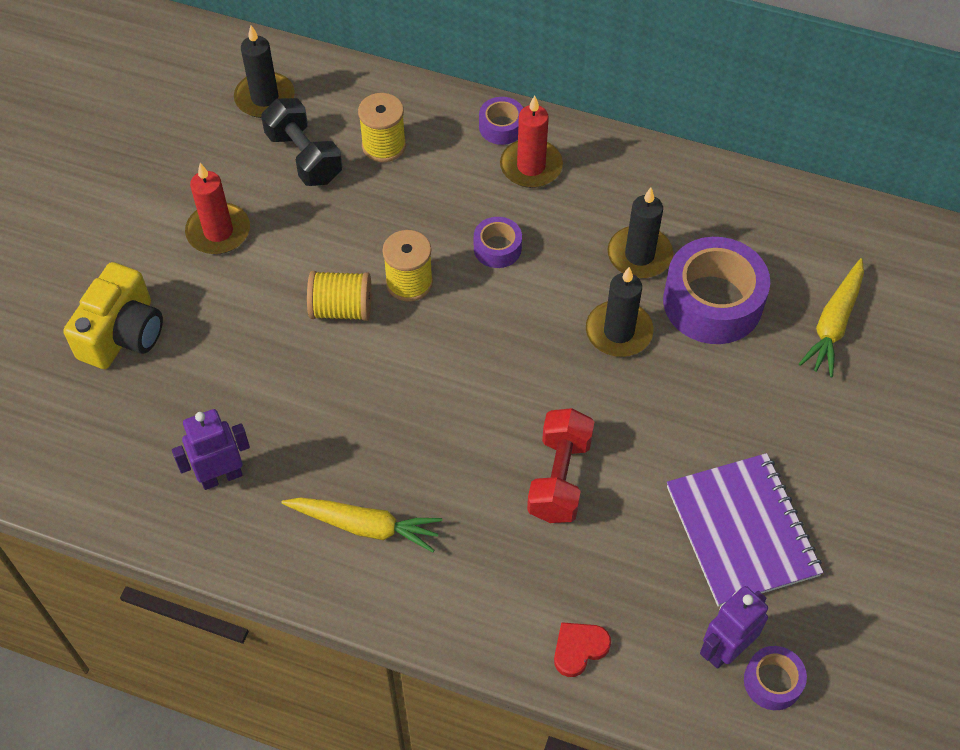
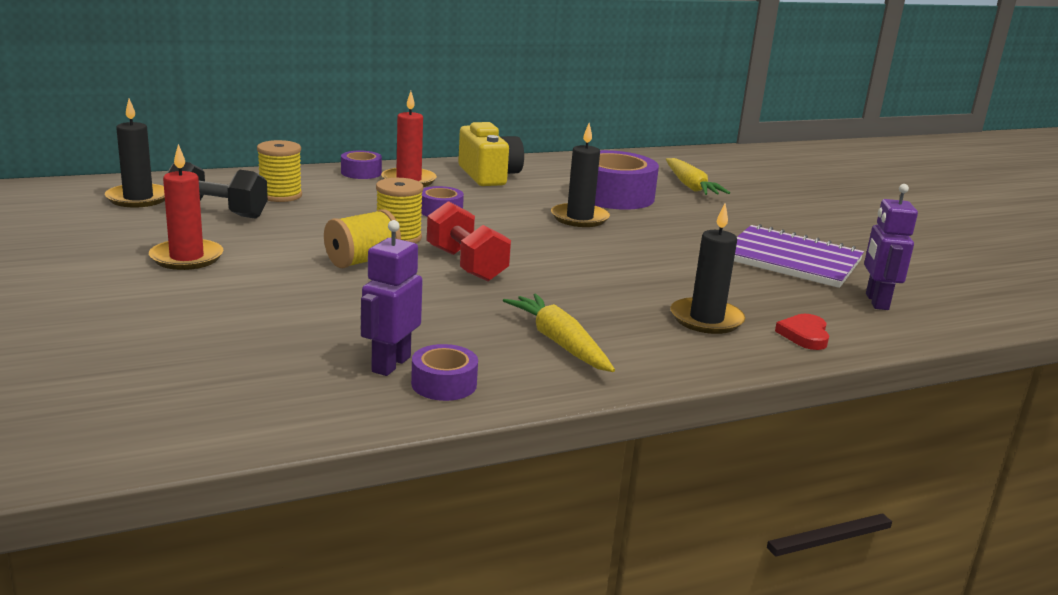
camera: 45 degrees left, 35 degrees down
(123, 334) = (161, 327): yellow camera -> yellow camera (489, 175)
(365, 526) = (559, 343): yellow carrot -> yellow carrot turned 90 degrees counterclockwise
(559, 478) = (652, 277): red dumbbell -> red dumbbell (466, 265)
(639, 255) = (539, 192): black candle -> black candle (706, 319)
(772, 682) = (923, 303): purple tape -> purple tape (444, 384)

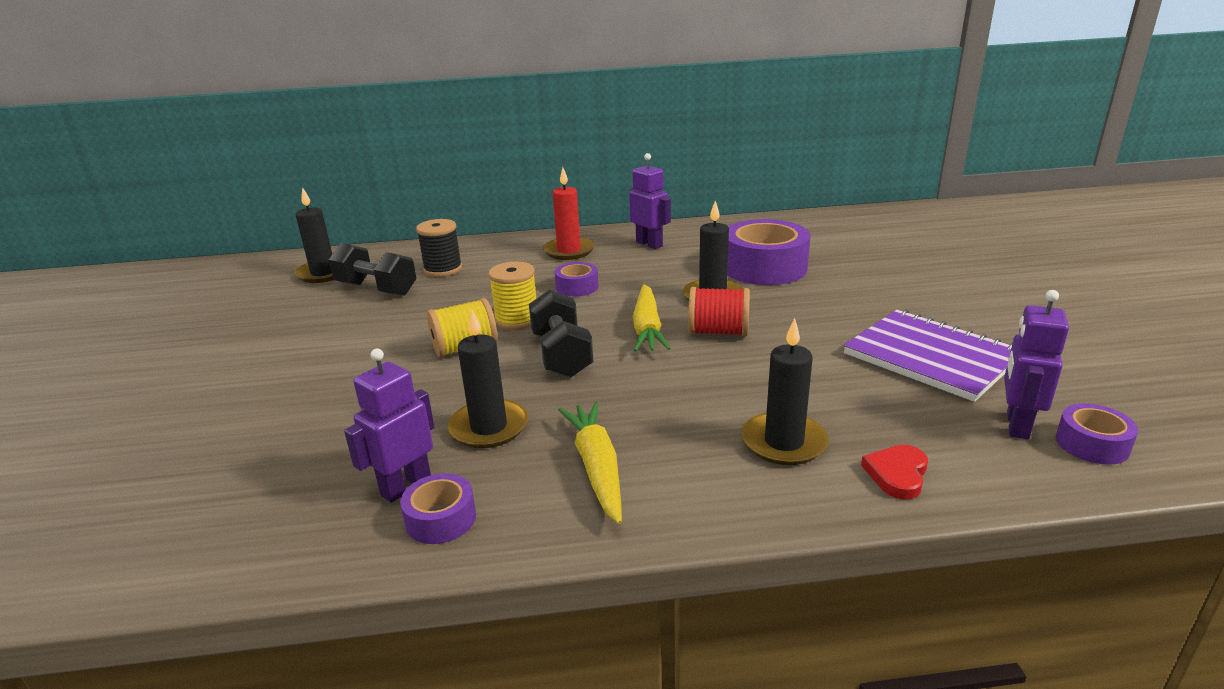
camera: 20 degrees right, 5 degrees up
(186, 258) = (315, 341): red candle -> none
(280, 195) = (443, 269): yellow spool -> black spool
(361, 173) = (531, 242): purple tape -> purple tape (1092, 444)
(437, 320) = (489, 427): none -> black candle
(466, 265) = (562, 355): red dumbbell -> black dumbbell
(489, 175) = (649, 244): yellow camera -> purple robot
(602, 245) = (718, 332): none -> red spool
(690, 186) = (856, 254): yellow carrot -> yellow carrot (647, 328)

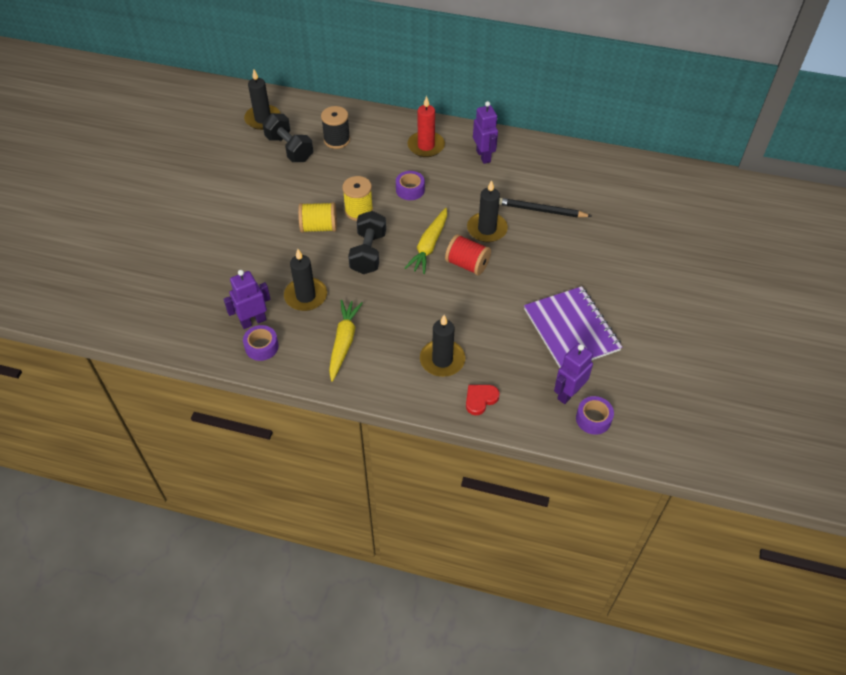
camera: 20 degrees right, 25 degrees up
(764, 267) = (541, 210): purple tape -> black pencil

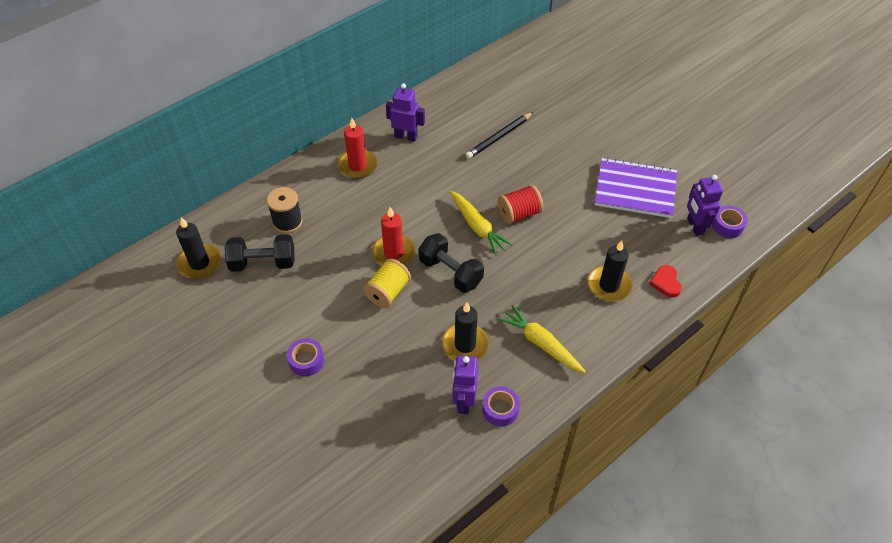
camera: 55 degrees left, 0 degrees up
(359, 211) = (393, 253): yellow spool -> red candle
(410, 190) = (400, 204): purple tape -> purple tape (306, 361)
(487, 229) = (491, 180): black candle -> none

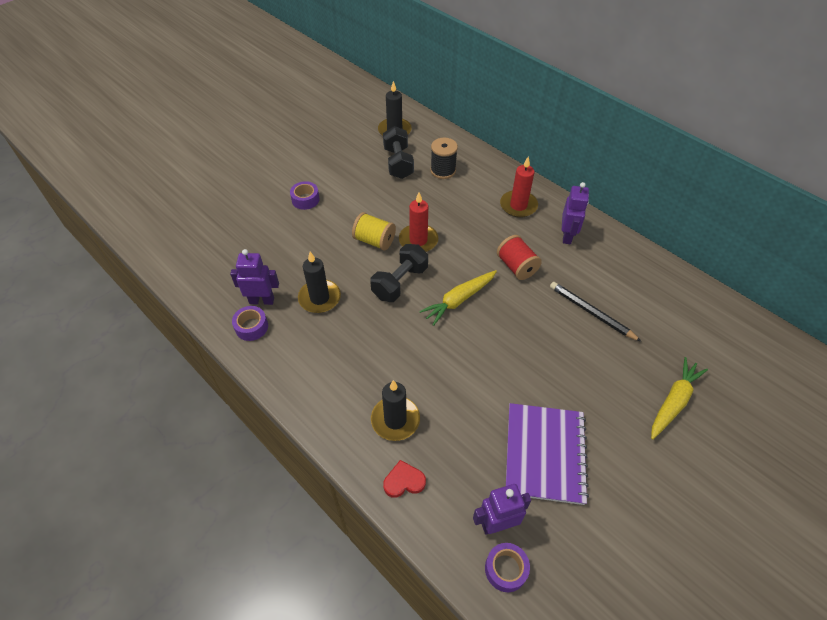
camera: 85 degrees right, 0 degrees up
(519, 214) = (483, 334): red spool -> red spool (516, 267)
(541, 343) = (320, 357): yellow carrot -> yellow carrot (673, 401)

